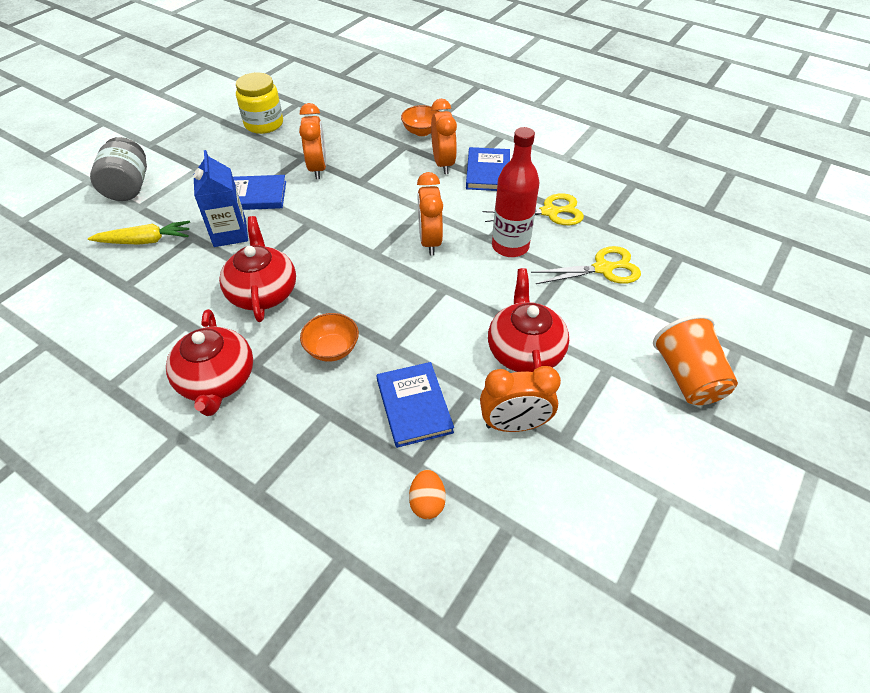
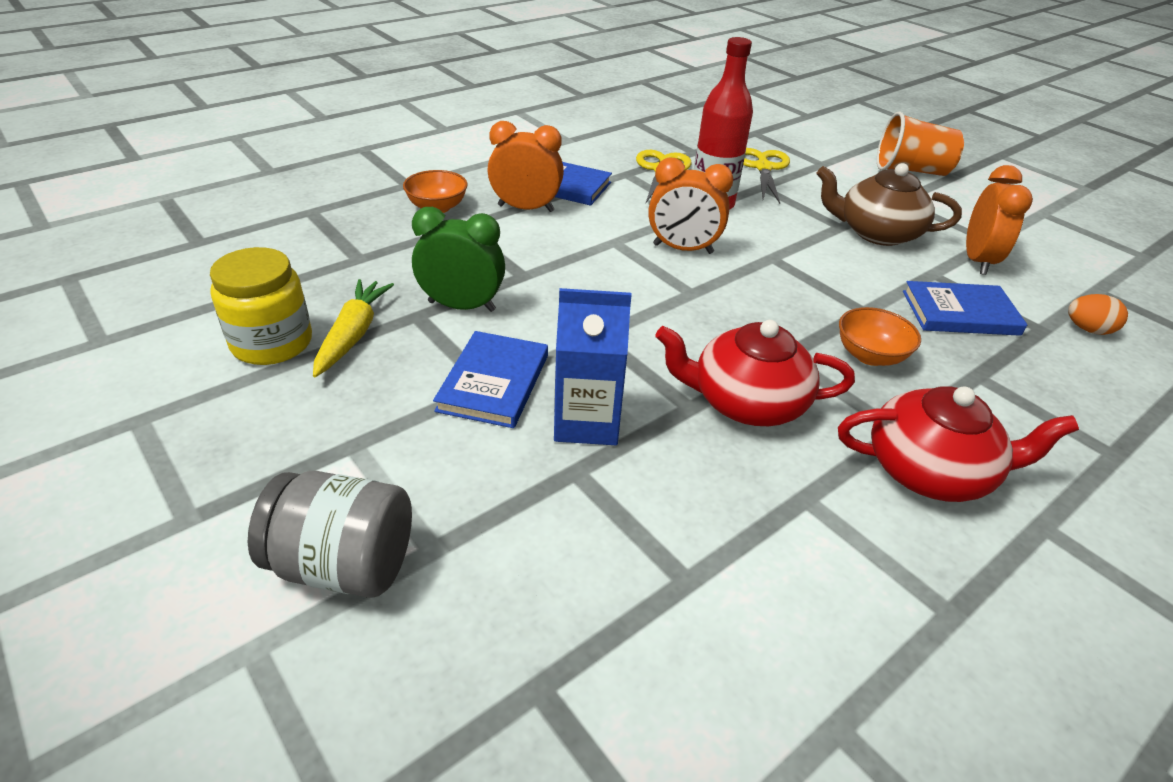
camera: 75 degrees left, 10 degrees down
(145, 241) = (557, 542): yellow carrot -> yellow carrot (353, 334)
(318, 168) = (462, 306): orange clock -> green clock
(525, 350) = (876, 233): red teapot -> brown teapot

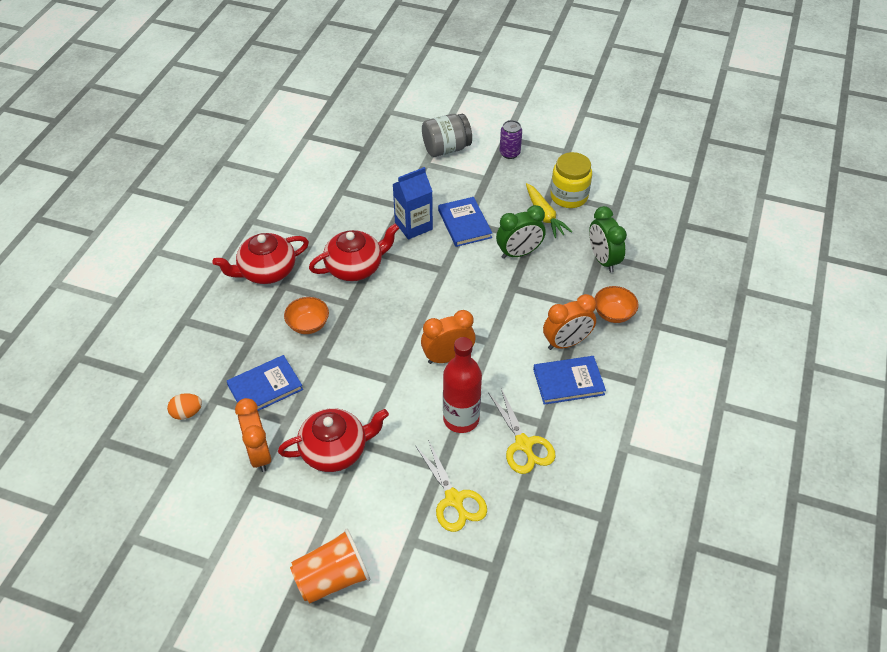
camera: 150 degrees right, 10 degrees up
(238, 474) = (509, 153): none -> purple can
(364, 252) = (603, 260): none -> green clock
(876, 233) = (335, 450): brown teapot -> red teapot

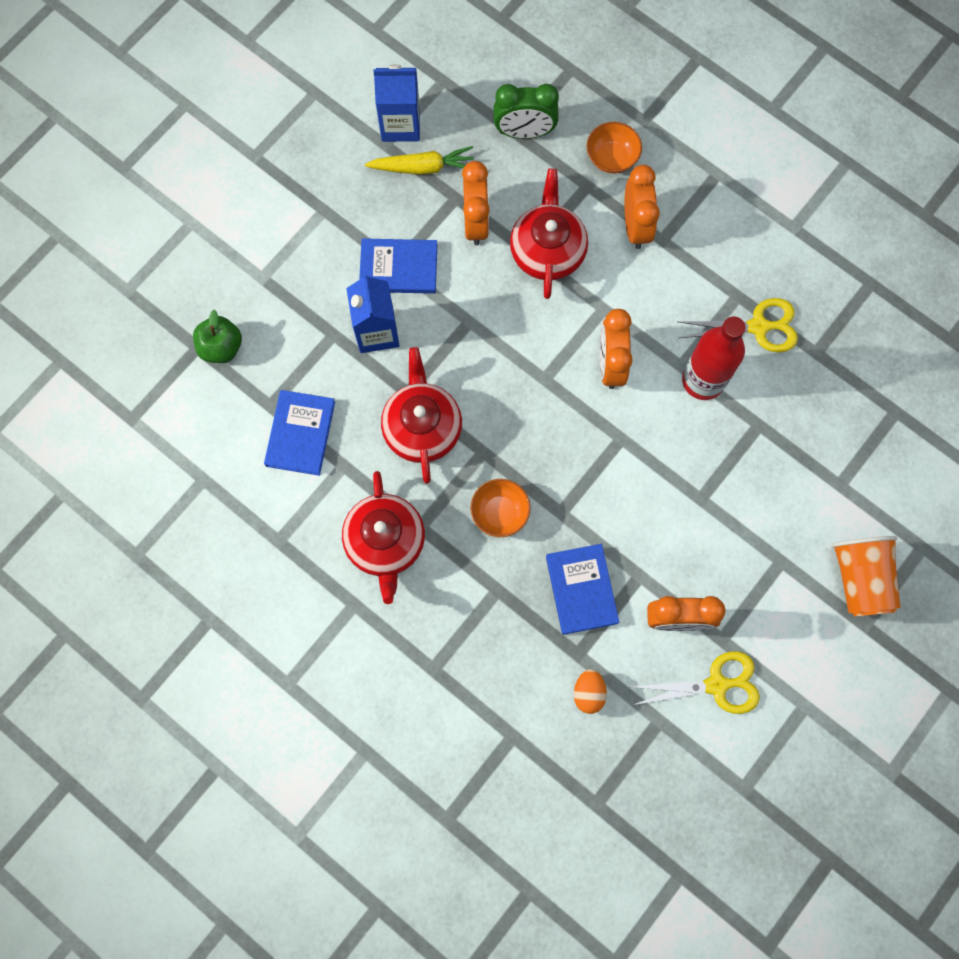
camera: 70 degrees left, 25 degrees up
(335, 450) = (699, 531): red teapot -> red teapot (547, 250)
(370, 159) = (221, 347): none -> green apple
(446, 148) = (243, 240): grey jar -> none
(454, 499) = (804, 424): yellow scissors -> yellow scissors (716, 685)
(509, 153) = (288, 163): purple can -> none
(519, 253) = (476, 222): green clock -> orange clock
(568, 382) = (691, 247): blue book -> blue book (300, 434)
(569, 196) = (400, 124): yellow jar -> blue carton

